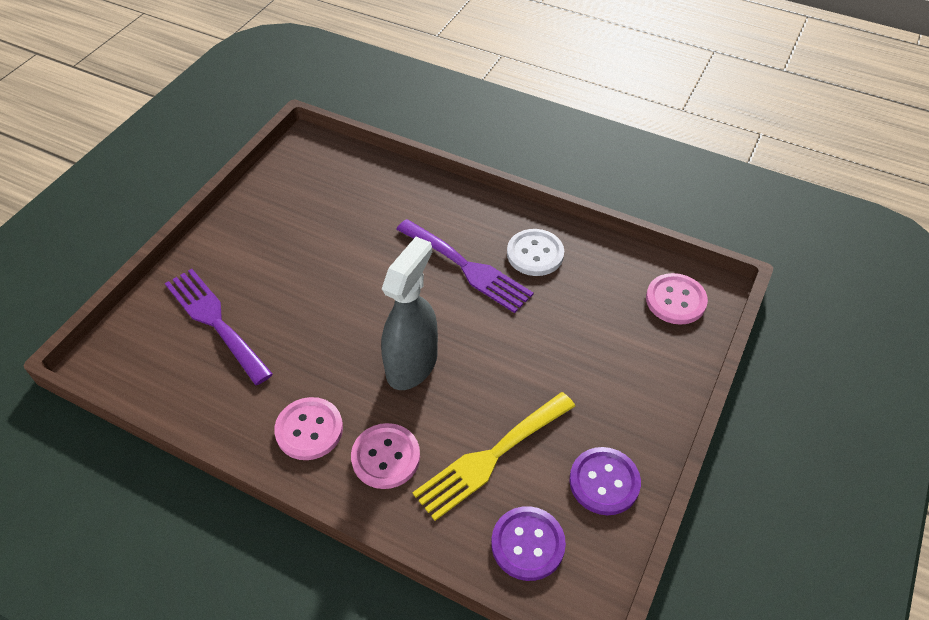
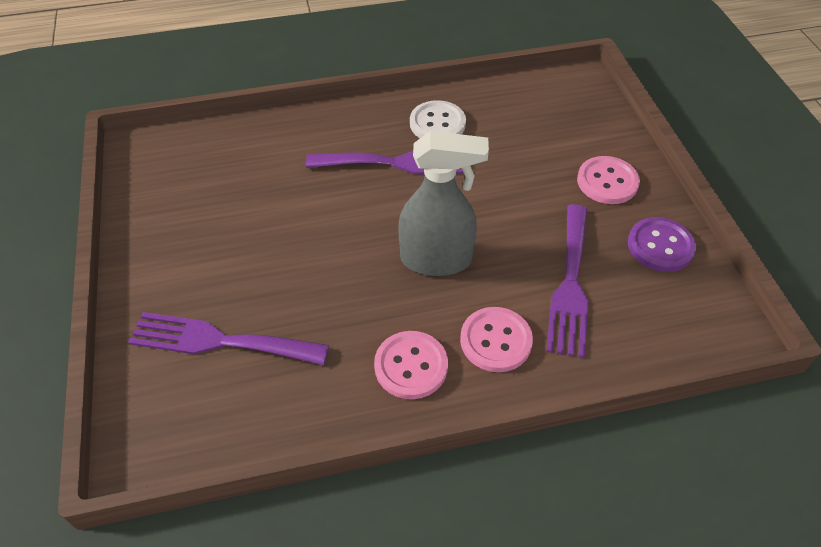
camera: 40 degrees left, 0 degrees up
(412, 364) = (436, 260): grey spray bottle -> grey spray bottle turned 105 degrees clockwise
(491, 457) = (570, 284): yellow fork -> purple fork
(527, 544) = (662, 323): purple button -> none
(675, 300) = (568, 99): pink button -> pink button (607, 182)

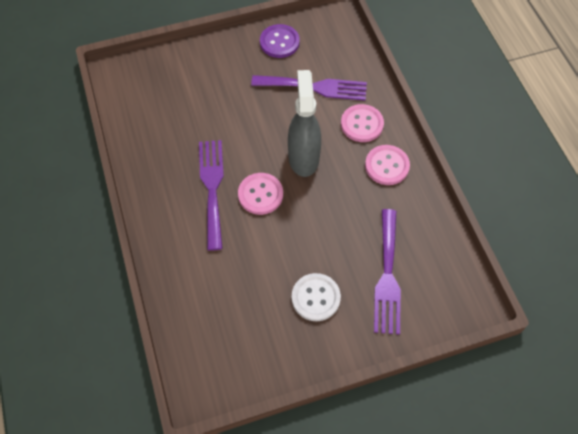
camera: 95 degrees left, 10 degrees up
(437, 123) = (166, 164): white button -> white button (315, 298)
(607, 182) = (225, 64): pink button -> pink button (260, 194)

